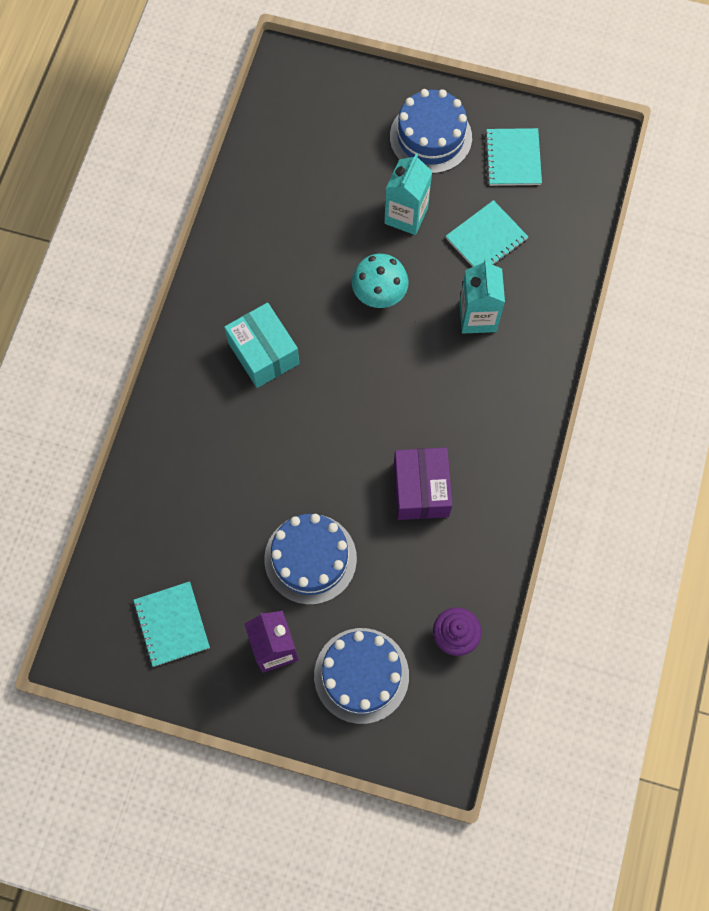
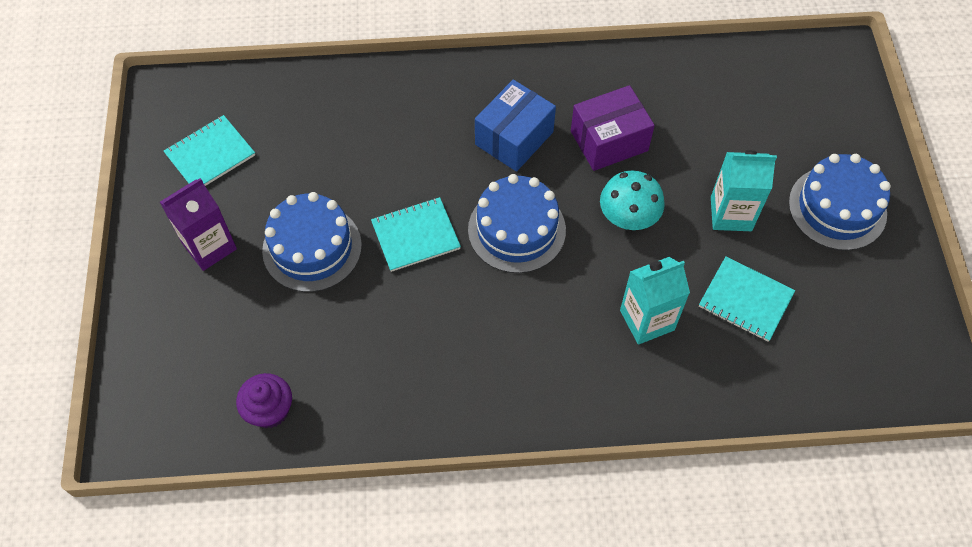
camera: 70 degrees right, 10 degrees down
(263, 353) = (514, 138): turquoise box -> blue box
(361, 675) = (202, 333): blue cake -> blue cake (516, 230)
(421, 490) = (422, 326): purple box -> purple box (609, 141)
(513, 158) = (860, 297): turquoise notebook -> turquoise notebook (415, 235)

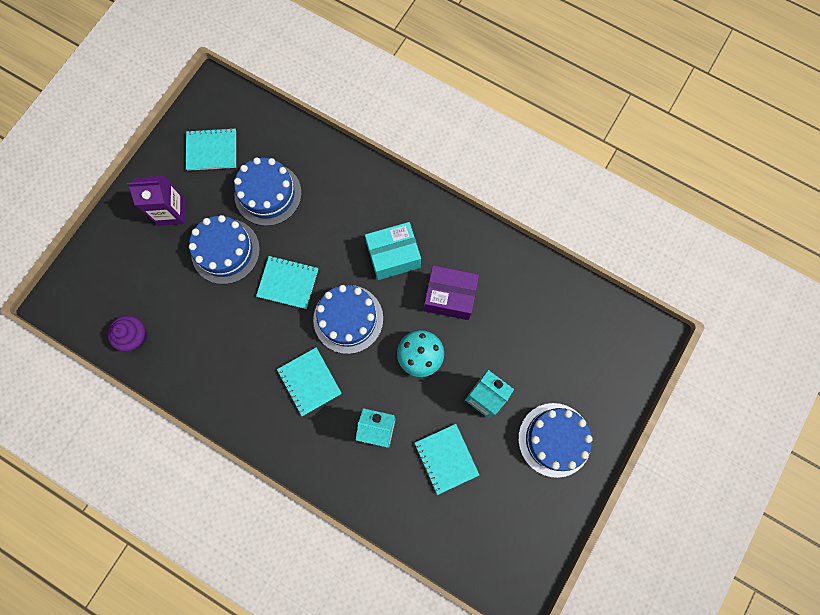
camera: 35 degrees right, 15 degrees up
(316, 160) = (268, 194): none -> blue cake
(514, 138) = (393, 256): blue box -> turquoise box
(527, 321) = (309, 382): none -> turquoise notebook

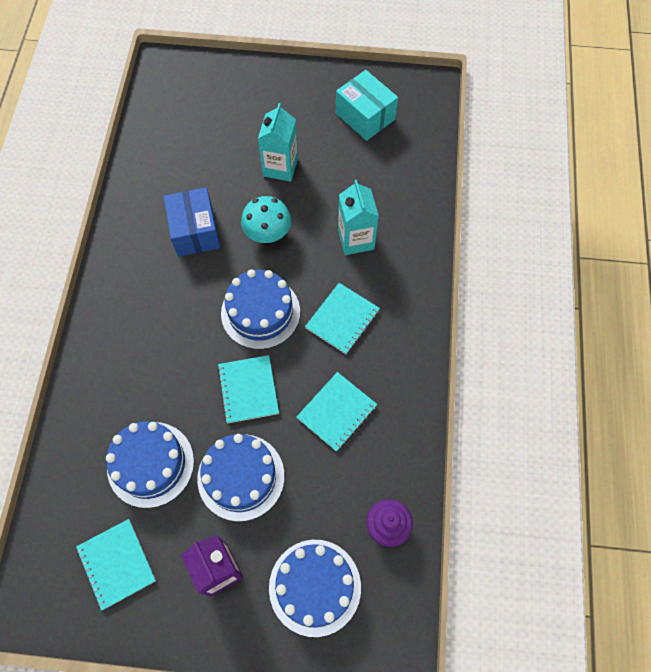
camera: 115 degrees left, 10 degrees down
(393, 256) = (173, 299): turquoise box -> turquoise box (365, 116)
(446, 458) = (351, 175): turquoise notebook -> turquoise notebook (337, 412)
(449, 297) = (195, 231): purple box -> blue box
(554, 439) = (291, 104): blue cake -> blue cake (315, 587)

